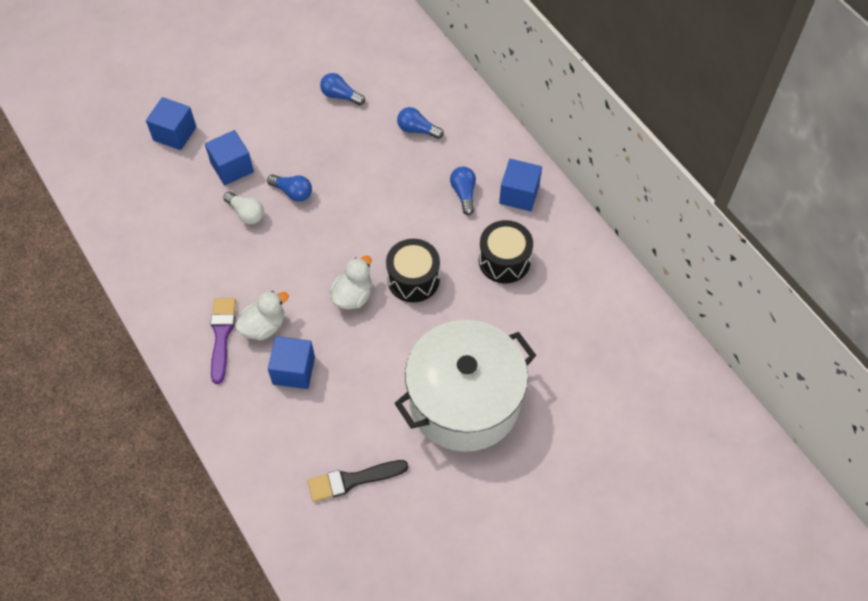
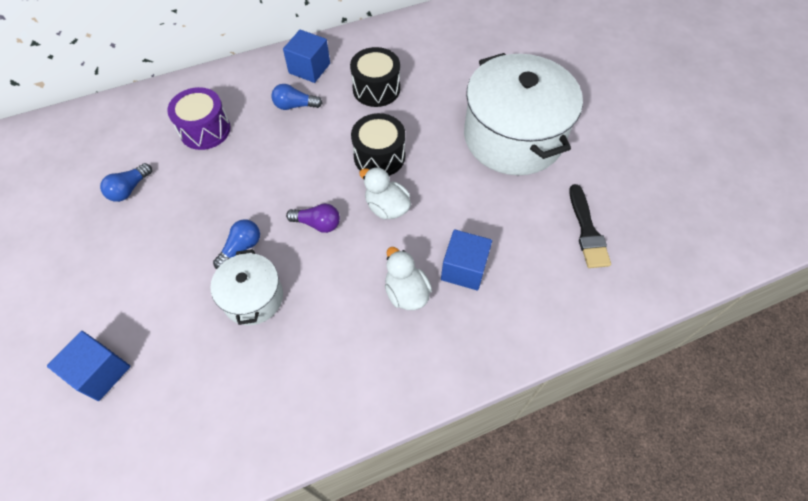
camera: 80 degrees left, 0 degrees up
(222, 335) = (409, 337): purple brush -> none
(232, 167) = (182, 308): blue cube -> none
(246, 213) = (253, 298): white light bulb -> white pot
(326, 243) = (317, 224): none -> purple light bulb
(417, 130) = (205, 130): blue light bulb -> purple drum

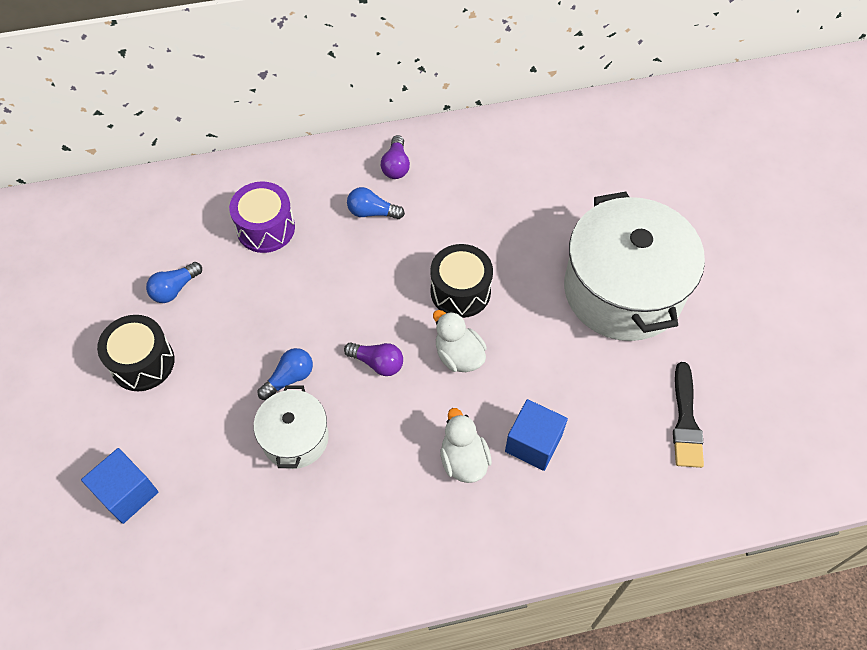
camera: 10 degrees right, 0 degrees up
(309, 68) = (396, 166): blue cube -> purple light bulb
(376, 89) = (471, 204): black drum -> black drum (142, 362)

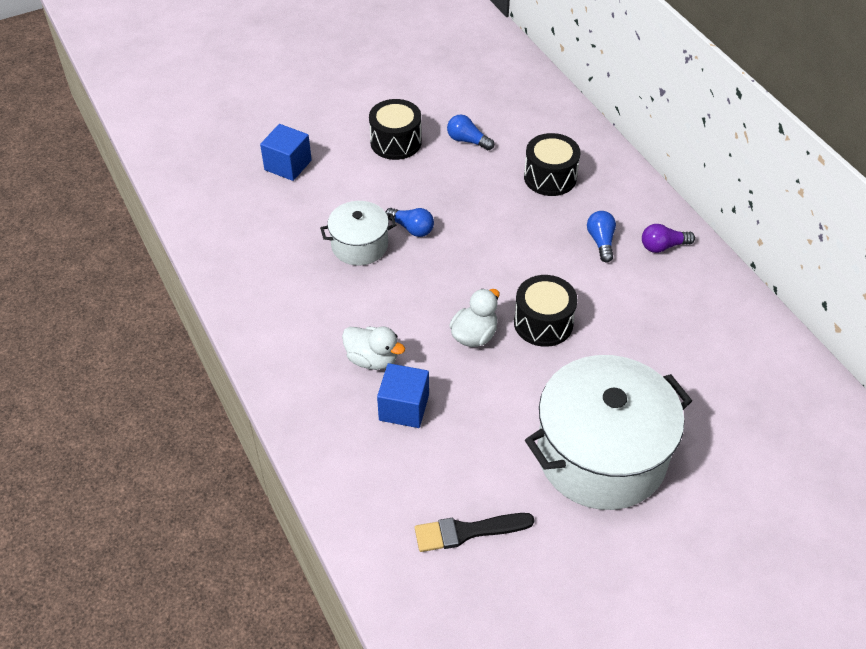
camera: 75 degrees right, 10 degrees down
(266, 228) = (550, 177): purple drum -> black drum
(377, 363) = (446, 281): purple light bulb -> none
(463, 460) = (372, 359): white duck -> white duck turned 60 degrees clockwise

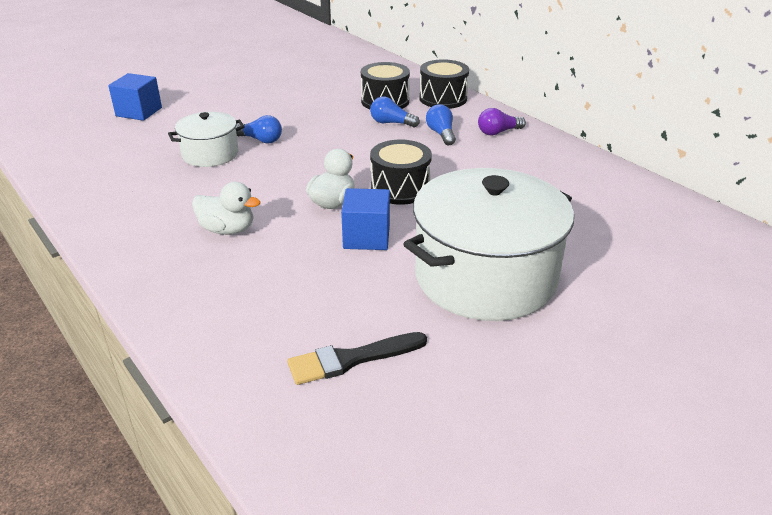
camera: 10 degrees left, 15 degrees down
(396, 142) = (241, 92): black drum -> black drum (443, 98)
(404, 407) = (265, 262): blue cube -> blue cube (366, 237)
(467, 141) = (306, 87): blue light bulb -> blue light bulb (391, 123)

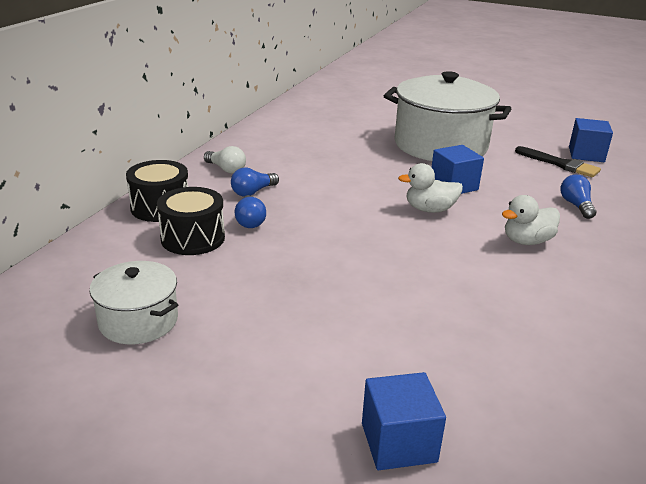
camera: 120 degrees left, 5 degrees down
(210, 154) = (433, 306): white pot -> white pot (138, 321)
(227, 230) = (527, 241): white duck -> white duck turned 105 degrees counterclockwise
(261, 140) = (366, 285): blue light bulb -> blue light bulb (576, 205)
(359, 415) = (586, 154): none -> blue cube
(400, 188) = (373, 189): black drum -> none
(498, 132) = (226, 169): purple light bulb -> white light bulb

